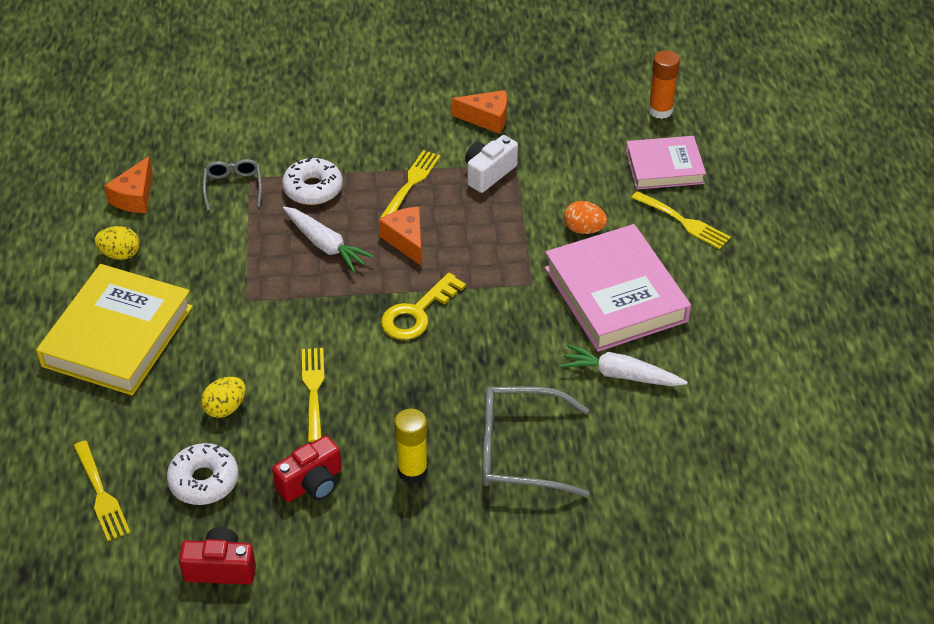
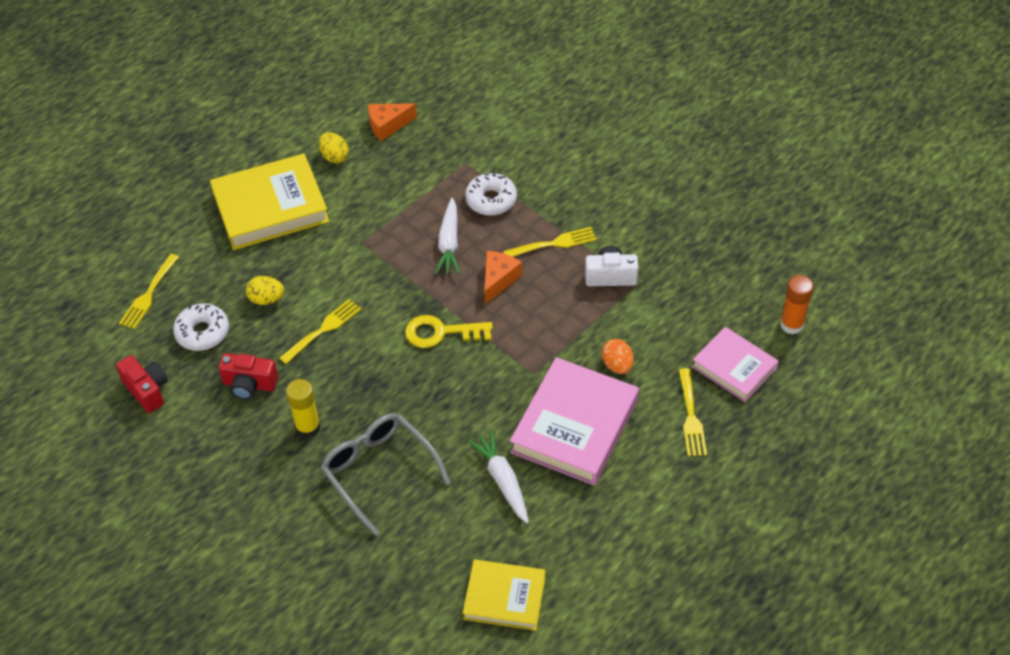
camera: 50 degrees right, 5 degrees up
(233, 187) = (448, 162): grey glasses -> none
(486, 118) = (662, 236): orange cheese -> none
(741, 451) = (504, 598): none -> yellow book

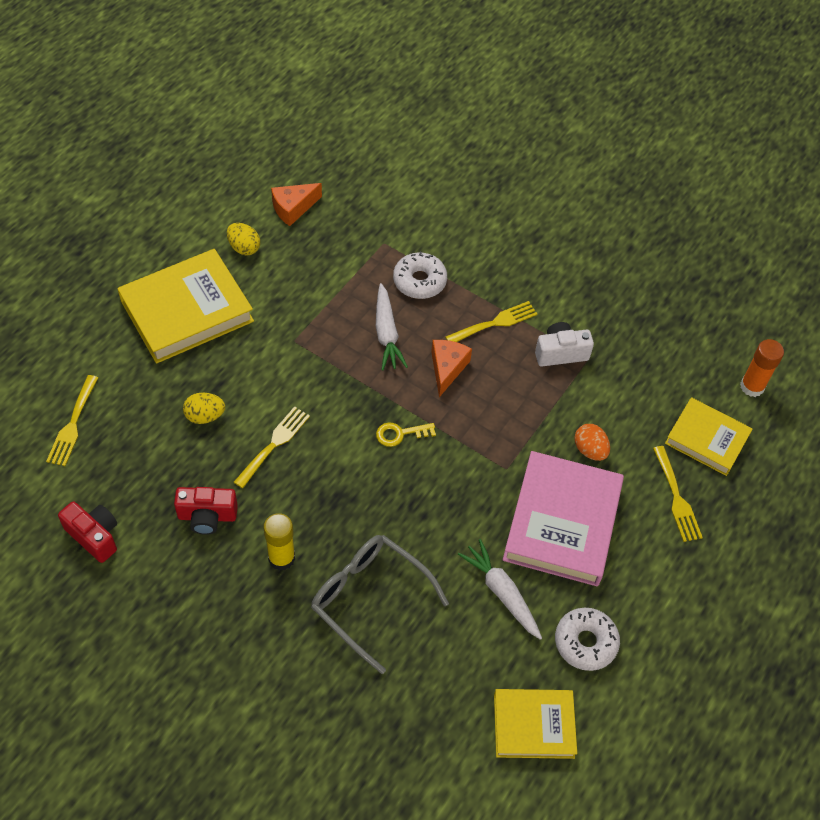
camera: 15 degrees left, 5 degrees up
(202, 332) = (142, 462): white donut -> white donut (585, 642)
(441, 333) = (400, 434): yellow key -> yellow key, size x0.65
(734, 367) = (706, 439): pink book -> yellow book

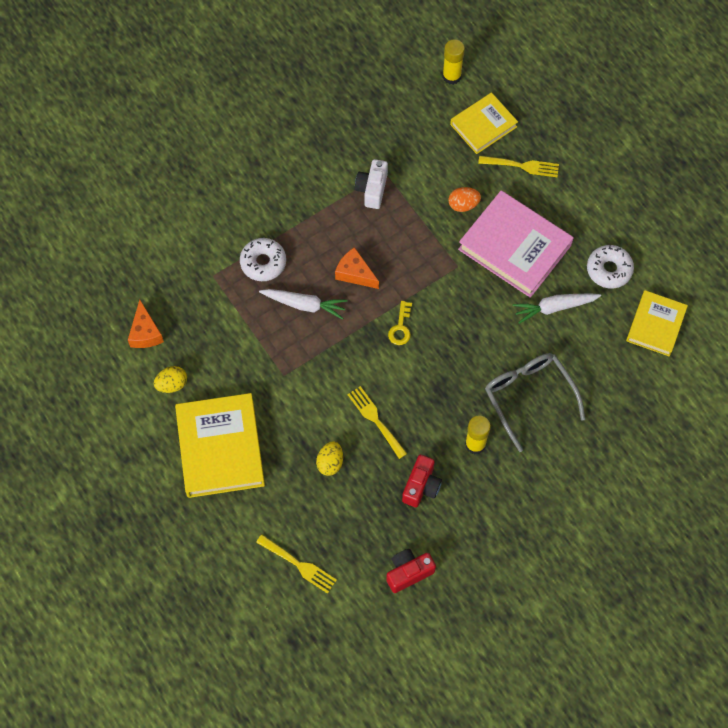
camera: 65 degrees left, 10 degrees up
(368, 598) = (528, 396): grey glasses -> grey glasses turned 90 degrees clockwise
(495, 323) = (326, 224): yellow fork -> none
(752, 386) = (451, 76): orange glue stick -> yellow glue stick

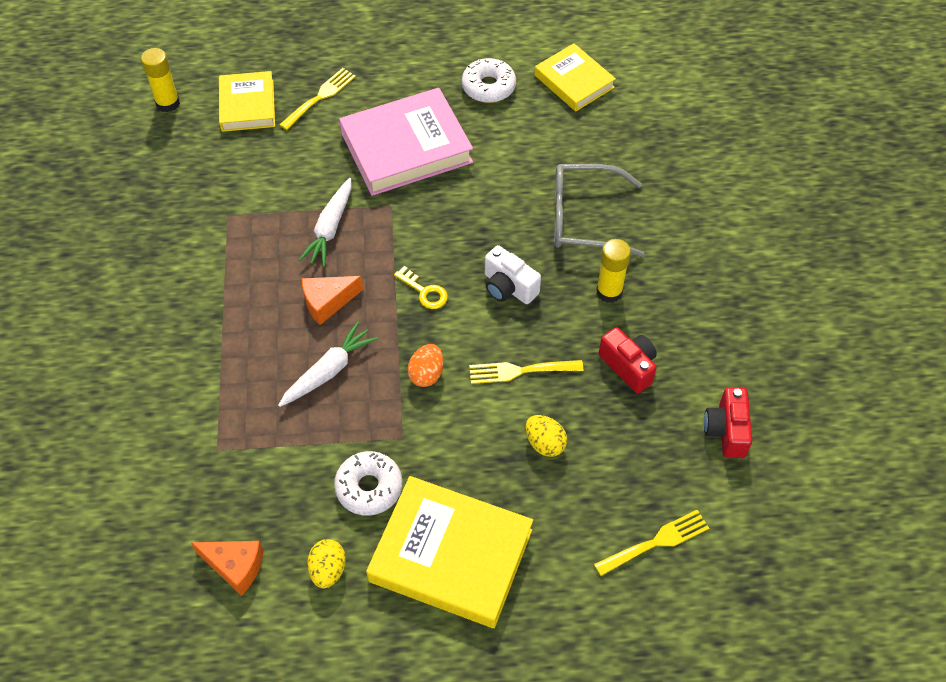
camera: 60 degrees left, 10 degrees down
(263, 263) = (243, 387): white donut -> white donut (369, 487)
(372, 189) = (238, 236): white camera -> white camera (508, 287)
(463, 205) = (324, 166): orange egg -> orange egg (426, 374)
(554, 307) = (498, 149): white carrot -> white carrot (330, 228)

